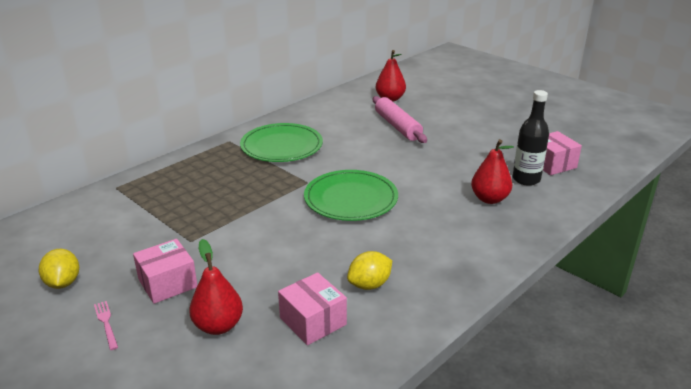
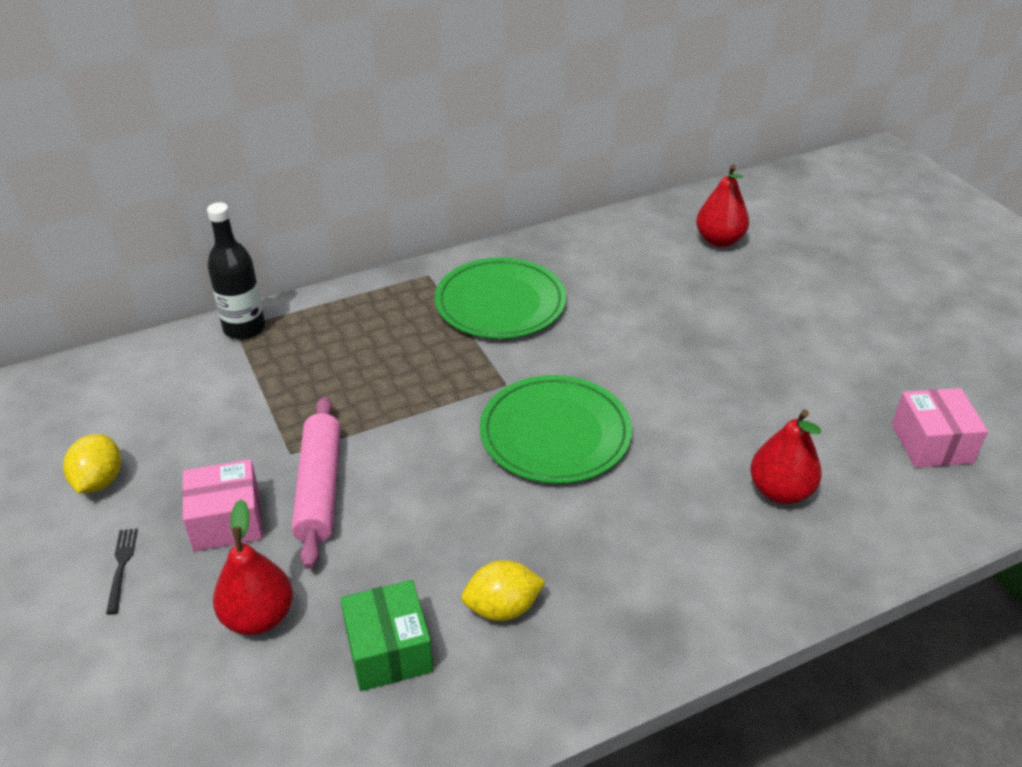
camera: 20 degrees right, 10 degrees up
(106, 323) = (121, 566): pink fork -> black fork
(313, 321) = (389, 650): pink box -> green box
(397, 126) = (702, 302): pink rolling pin -> pink rolling pin (319, 488)
(526, 179) = (866, 466): black bottle -> black bottle (244, 328)

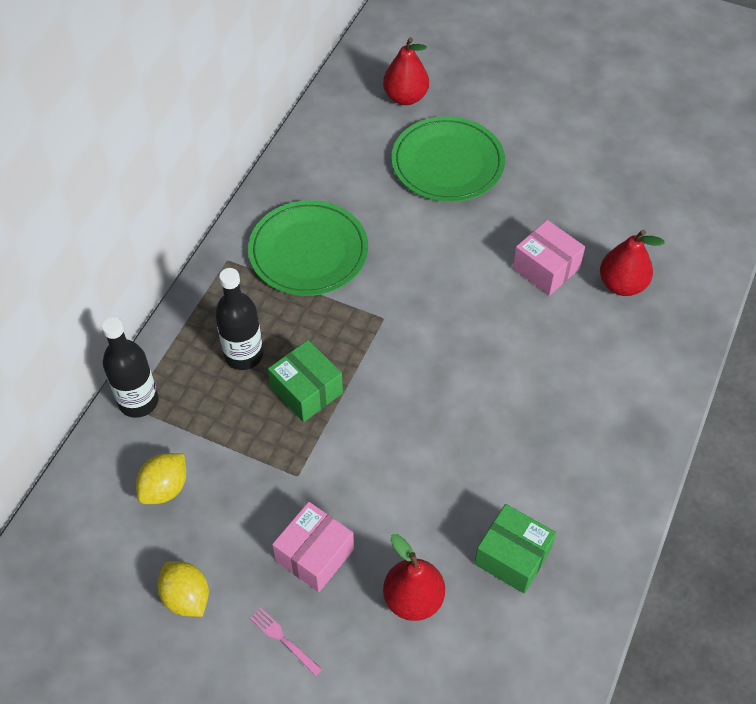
camera: 40 degrees left, 15 degrees up
(121, 566) = (283, 640): black fork -> pink fork
(319, 488) = (348, 486): pink rolling pin -> none
(359, 343) = (243, 355): none -> black bottle
(375, 397) = (306, 391): none -> green box
(502, 608) = (547, 480): yellow lemon -> yellow lemon (165, 488)
(555, 433) = (455, 335): green plate -> green plate (447, 163)
(931, 443) = (672, 191): pink box -> pink box (546, 268)

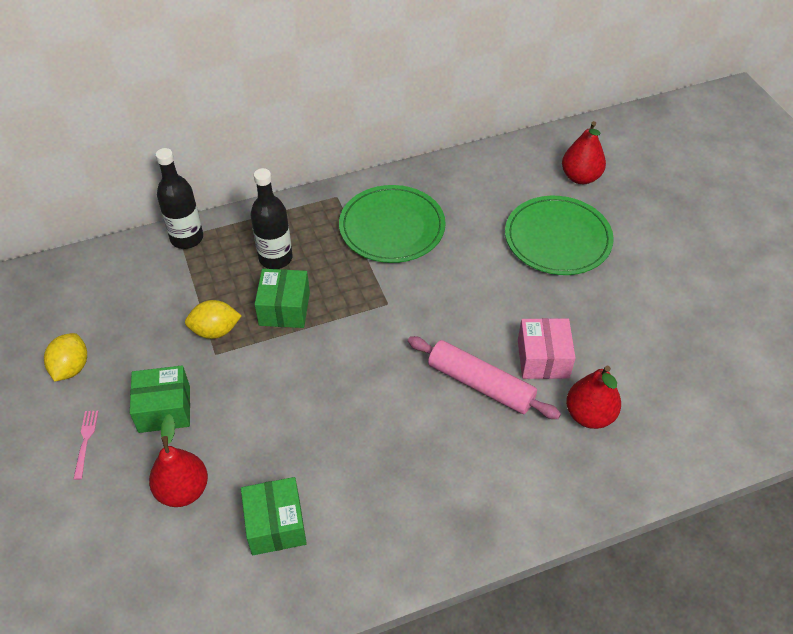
camera: 45 degrees right, 5 degrees down
(165, 488) = (138, 298): yellow lemon -> yellow lemon (215, 331)
(314, 555) = (164, 409): pink box -> green box
(526, 324) = (480, 384): none -> pink rolling pin

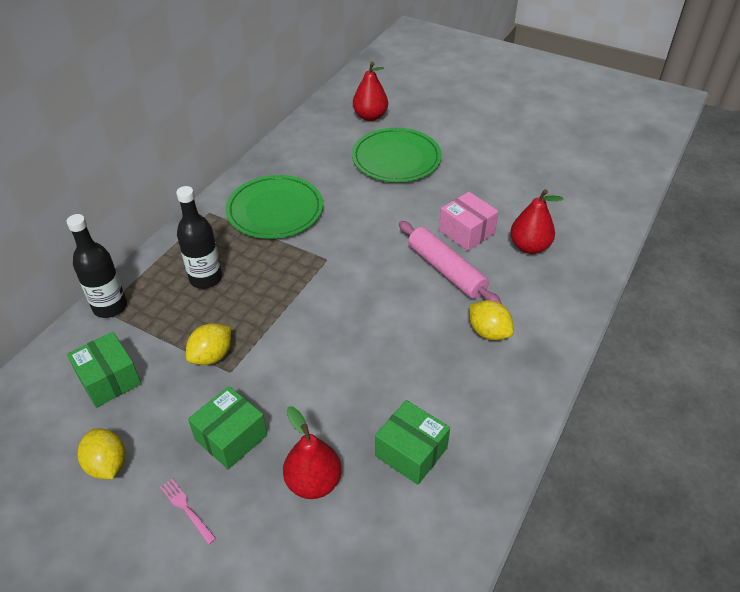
camera: 40 degrees left, 5 degrees down
(284, 309) = (252, 307): green box -> green box (109, 380)
(453, 471) = (488, 332): none -> yellow lemon
(480, 384) = (446, 270): pink rolling pin -> pink rolling pin turned 60 degrees clockwise

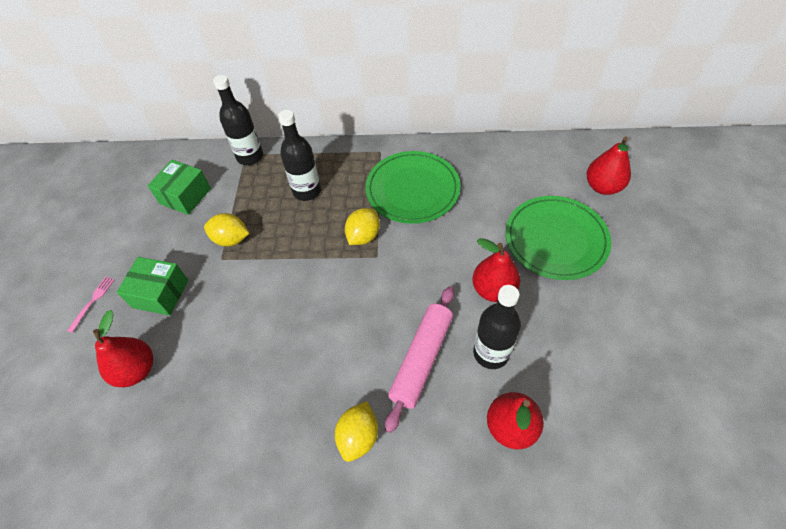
camera: 65 degrees right, 10 degrees up
(107, 465) = (116, 238): yellow lemon -> yellow lemon (363, 236)
(411, 452) = (188, 430): green box -> none
(414, 207) = (493, 289): none -> red pear
(466, 232) = (491, 353): pink box -> black bottle

